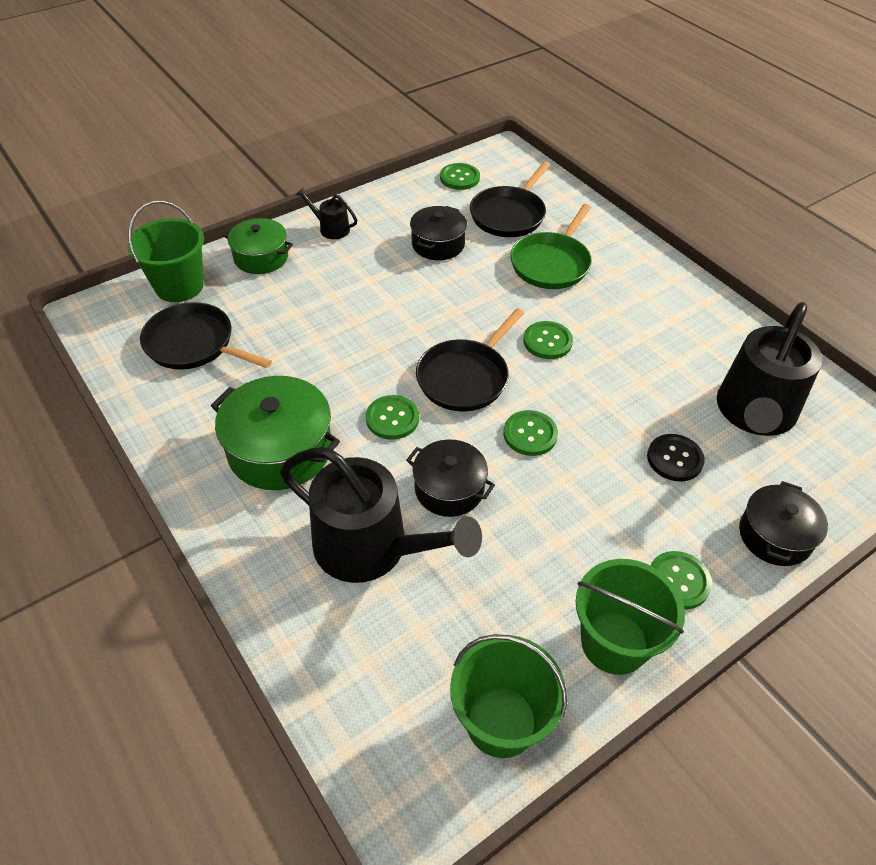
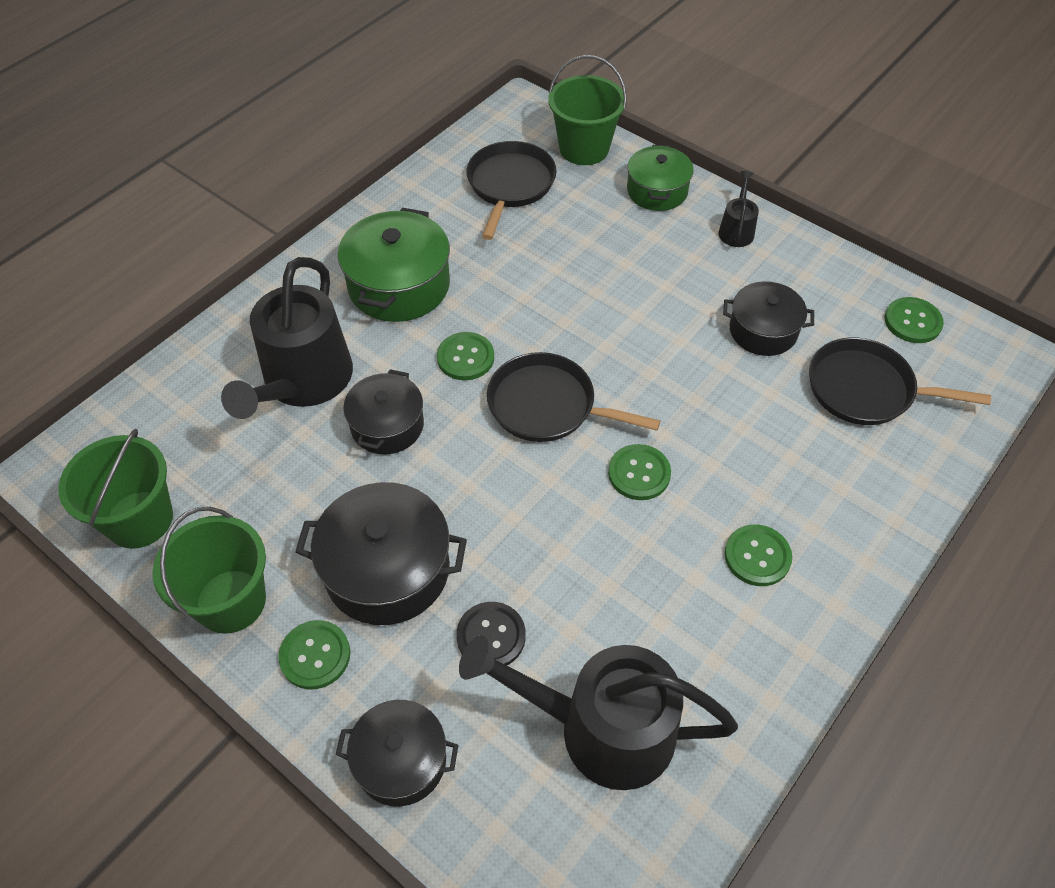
camera: 75 degrees right, 5 degrees up
(530, 434) = (483, 482): green button -> green button (757, 556)
(551, 263) = (790, 453): green pan -> none
(602, 515) = (387, 569): none -> black pot

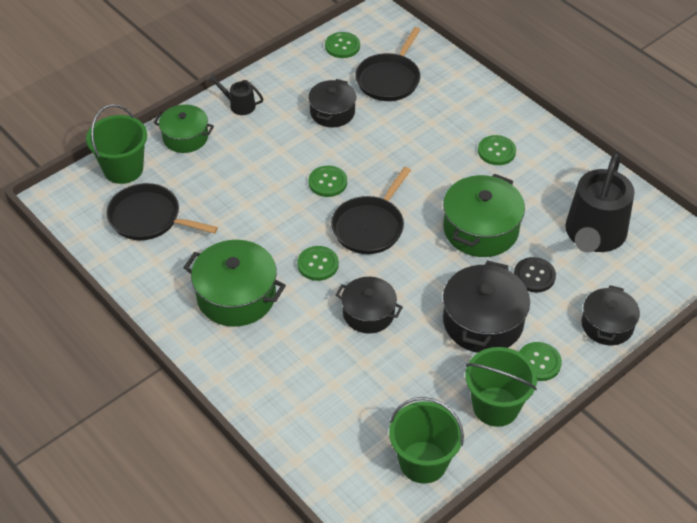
camera: 80 degrees left, 5 degrees down
(303, 381) = (317, 360): black watering can -> none
(575, 549) = (480, 229): none -> green pot
(639, 473) = (431, 191): green button -> green button (327, 182)

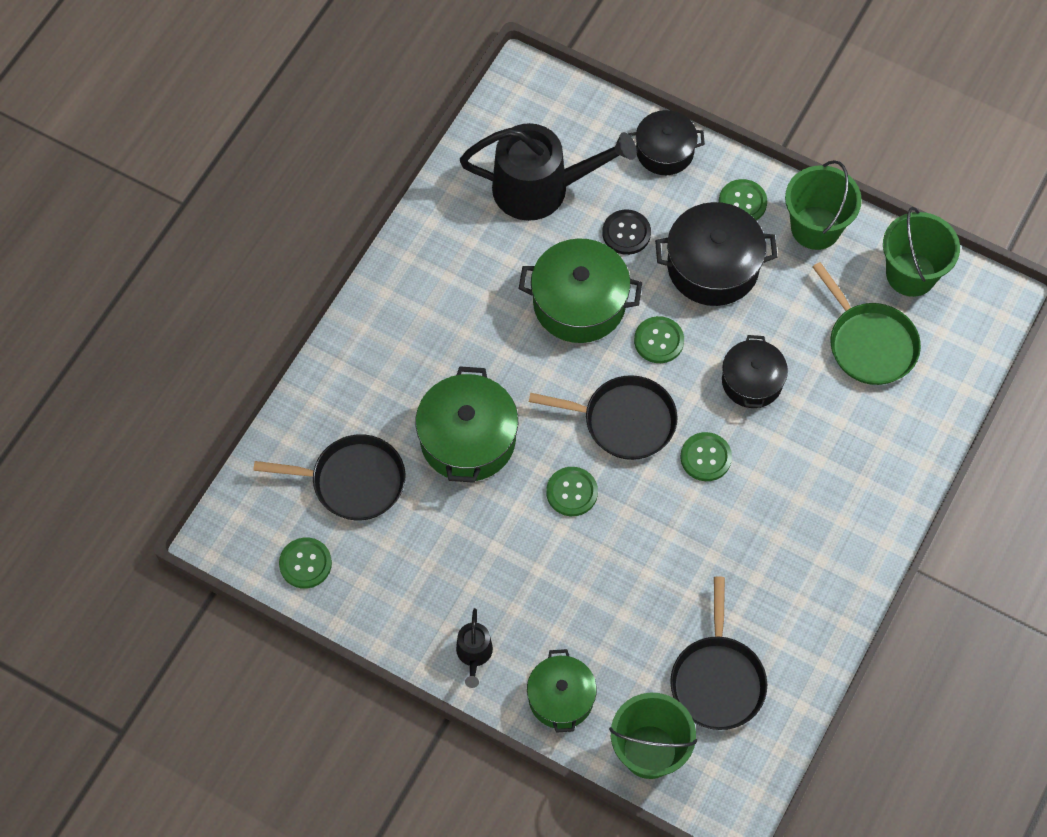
camera: 110 degrees left, 15 degrees up
(236, 296) = (790, 528): green pot -> green pot (468, 439)
(332, 112) = (444, 530): black pot -> none
(368, 405) = (869, 344): none -> green pan
(496, 151) = (443, 319): green button -> green button (659, 341)

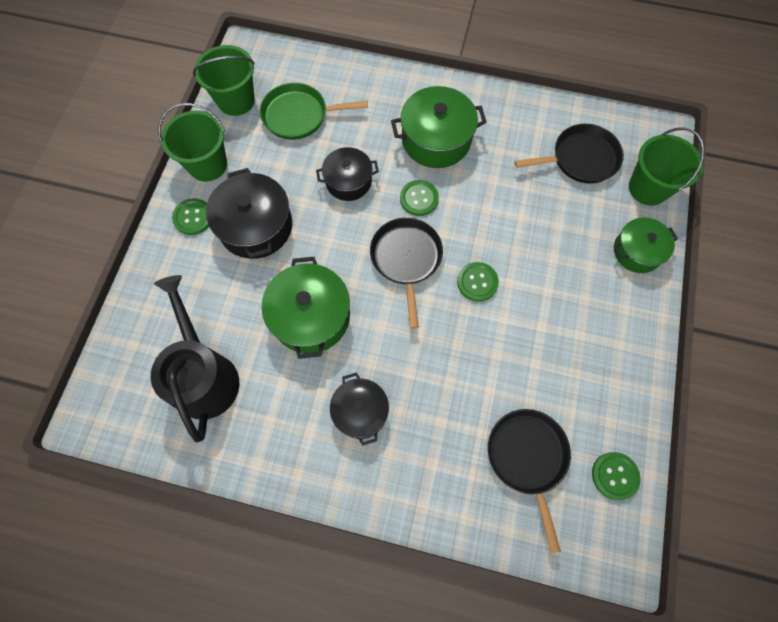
camera: 105 degrees left, 5 degrees up
(468, 439) = (458, 372): green pot -> green pot (436, 140)
(474, 654) = (631, 319): black watering can -> none
(626, 233) = (237, 295): black button -> none
(659, 341) = (330, 250): green button -> none
(664, 151) = (152, 284): black pot -> black pot (360, 411)
(869, 344) = (299, 115): green pan -> green pan turned 135 degrees counterclockwise

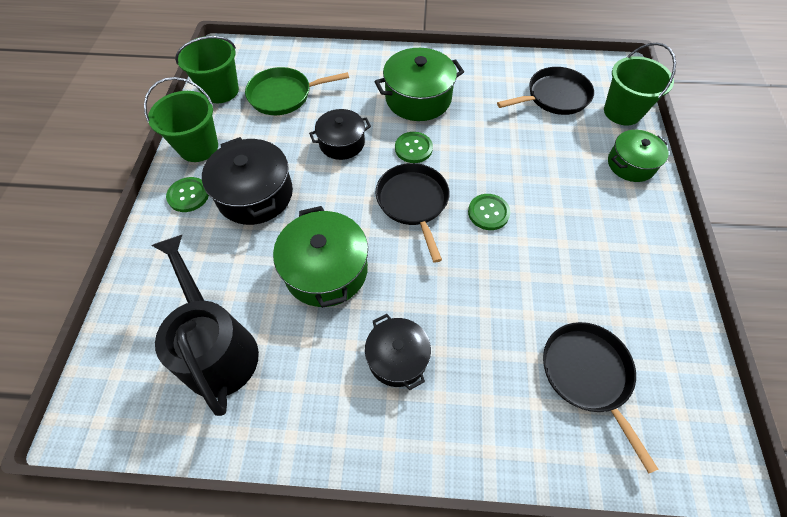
camera: 10 degrees left, 10 degrees down
(614, 476) = (683, 377): green button -> none

